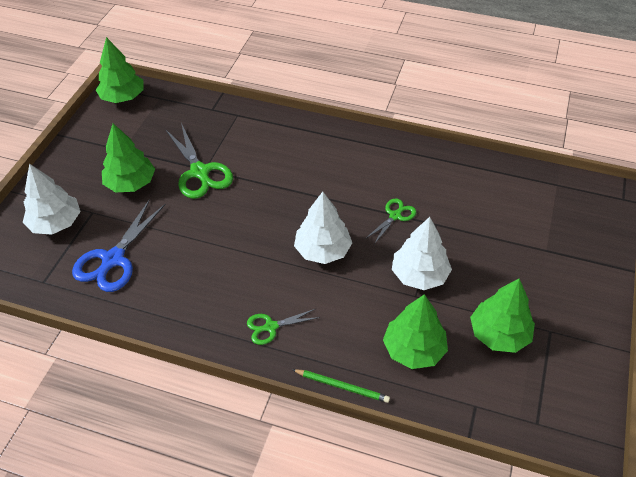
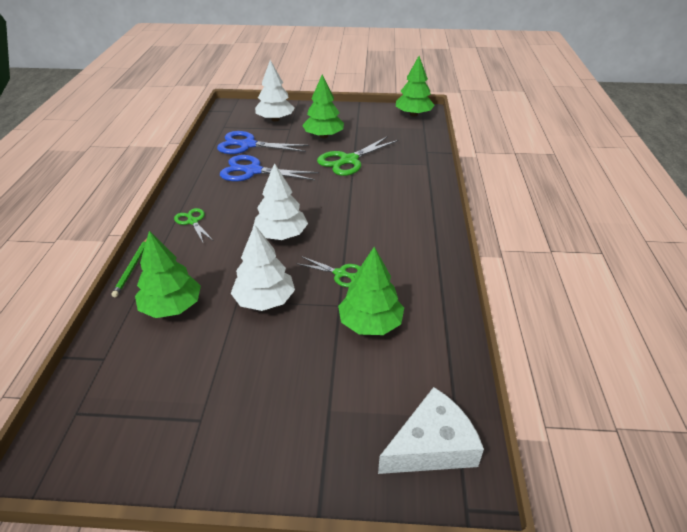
camera: 75 degrees right, 10 degrees down
(182, 261) = (252, 171): none -> blue scissors
(499, 334) = (193, 371): green tree -> green tree (370, 323)
(578, 202) = (431, 445): none -> white cheese

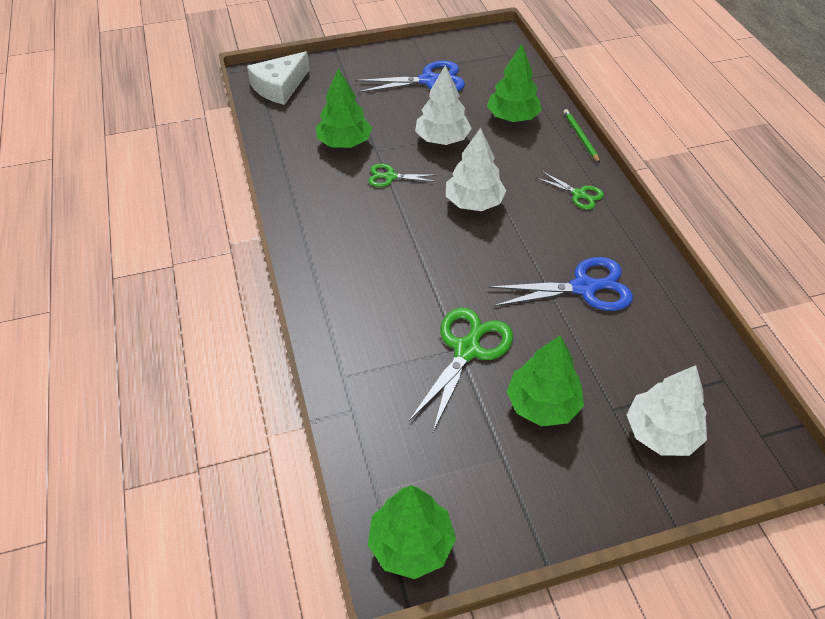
camera: 160 degrees right, 10 degrees up
(247, 145) = (641, 342): blue scissors -> blue scissors (429, 80)

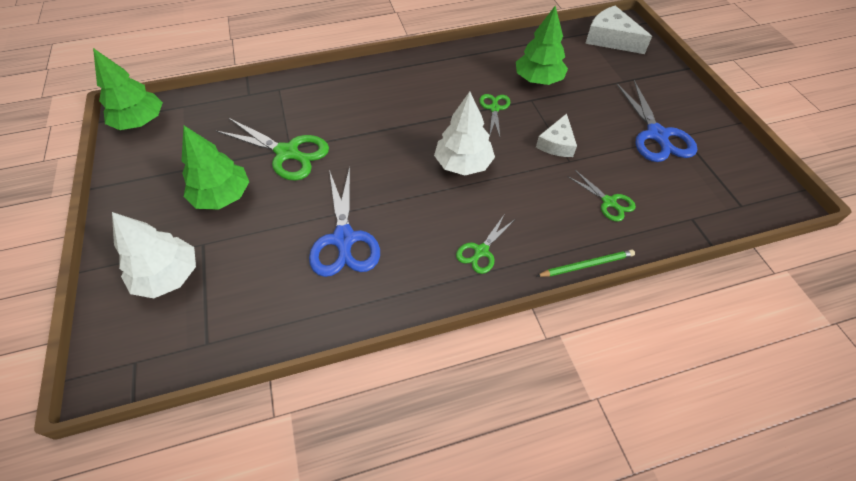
camera: 90 degrees right, 5 degrees up
(442, 139) = (557, 143): white tree -> white cheese
(512, 117) = (609, 202): green tree -> green scissors

